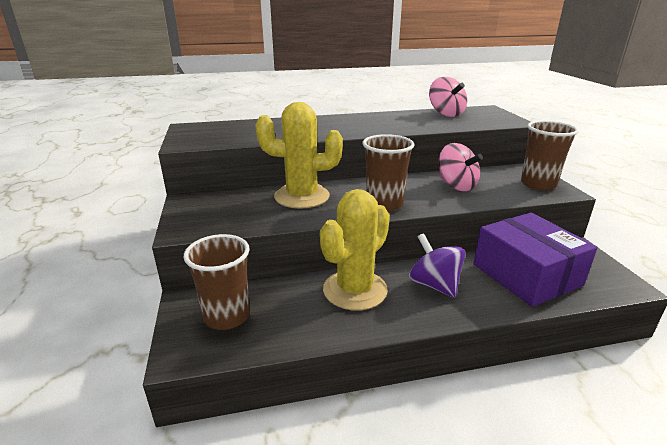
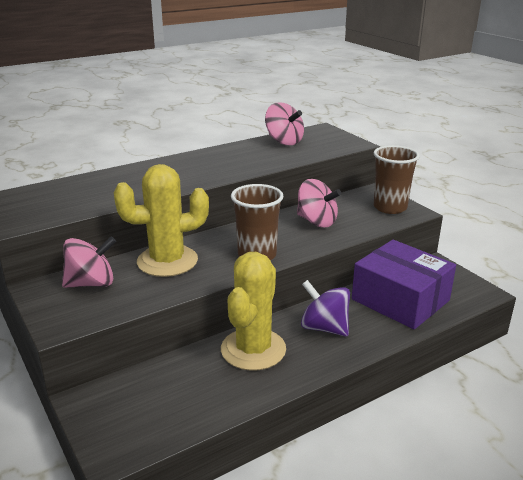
camera: 20 degrees left, 0 degrees up
(227, 316) = (138, 406): brown cup -> none
(229, 203) = (91, 283): none -> pink spinning top

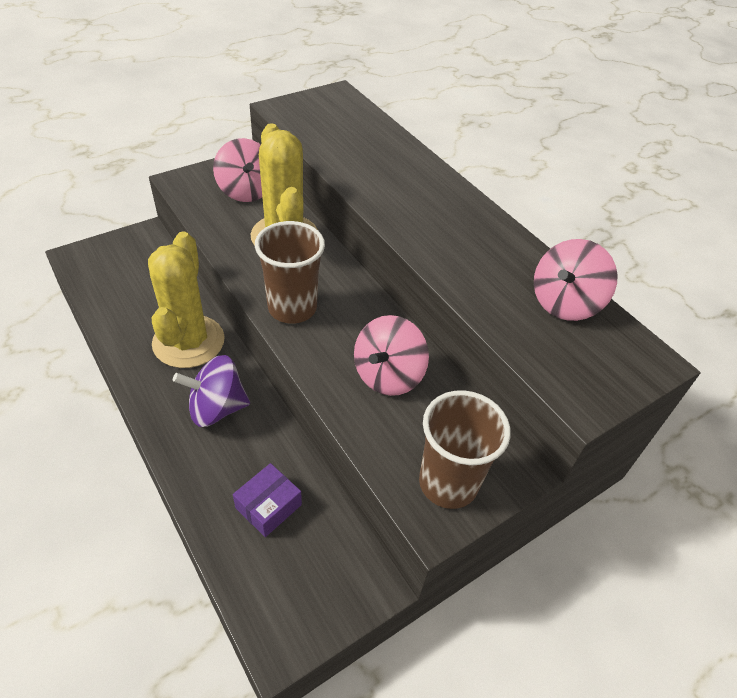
camera: 85 degrees right, 20 degrees up
(253, 349) = (188, 342): yellow cactus -> yellow cactus turned 75 degrees clockwise
(324, 328) = (216, 408): purple spinning top -> purple spinning top turned 135 degrees counterclockwise
(400, 300) = (268, 506): purple box -> purple box, size x0.46

